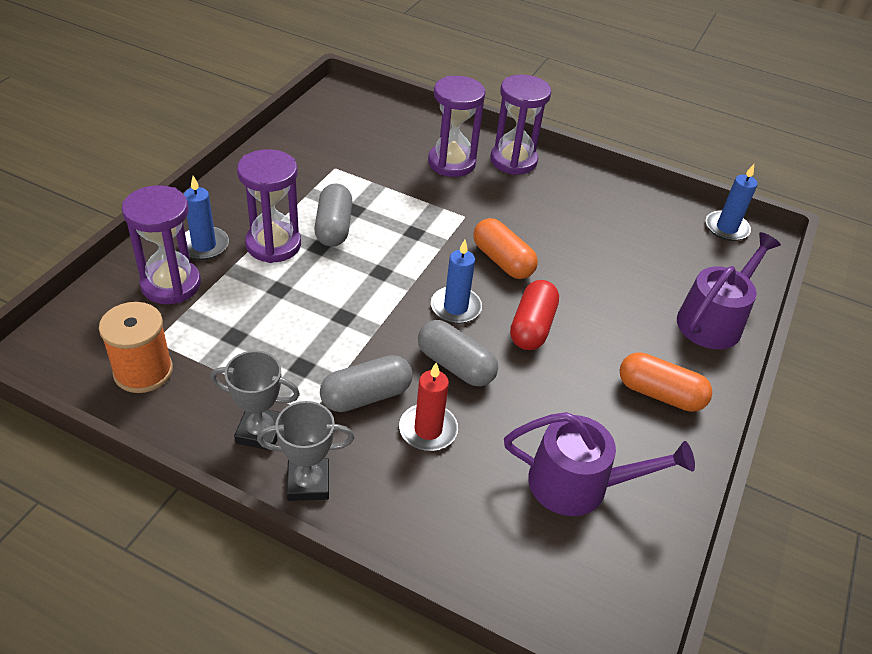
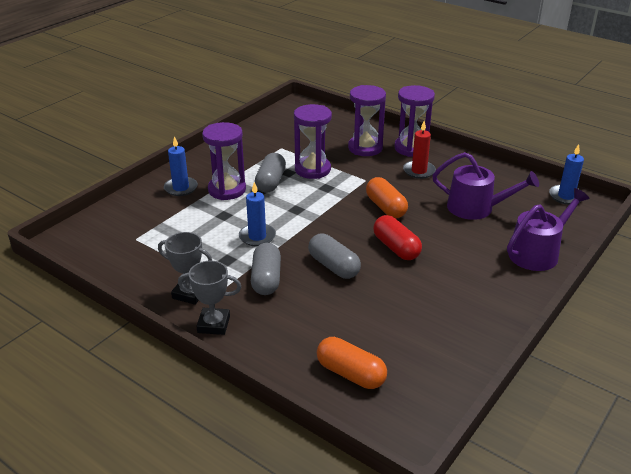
camera: 15 degrees right, 10 degrees down
(143, 371) = (123, 255): orange spool -> none
(171, 284) = (154, 208): purple hourglass -> purple hourglass (312, 169)
(366, 396) = (266, 279): grey capsule -> grey capsule turned 75 degrees counterclockwise
(428, 430) = (303, 302): red candle -> red candle (419, 171)
(455, 307) = (343, 233): blue candle -> blue candle (257, 236)
(532, 327) = (396, 248): red capsule -> red capsule turned 60 degrees counterclockwise
(578, 484) = (403, 342): purple watering can -> purple watering can (476, 208)
(660, 394) = (481, 294): orange capsule -> orange capsule (350, 374)

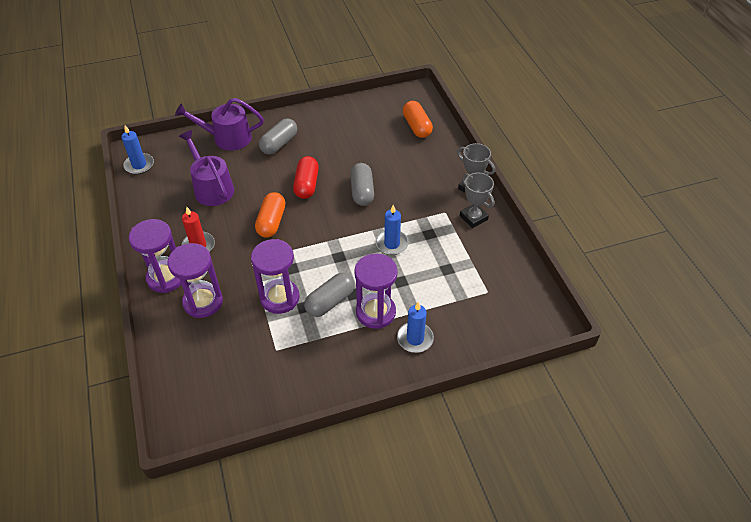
camera: 145 degrees left, 15 degrees up
(266, 279) = (414, 204): grey capsule -> grey capsule (279, 144)

